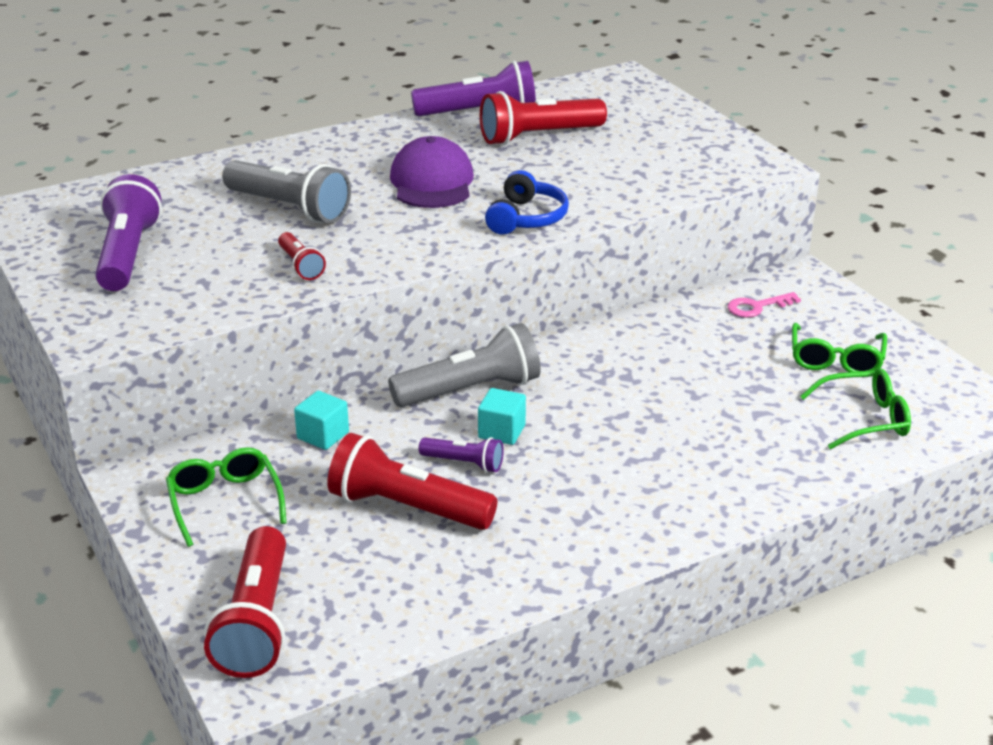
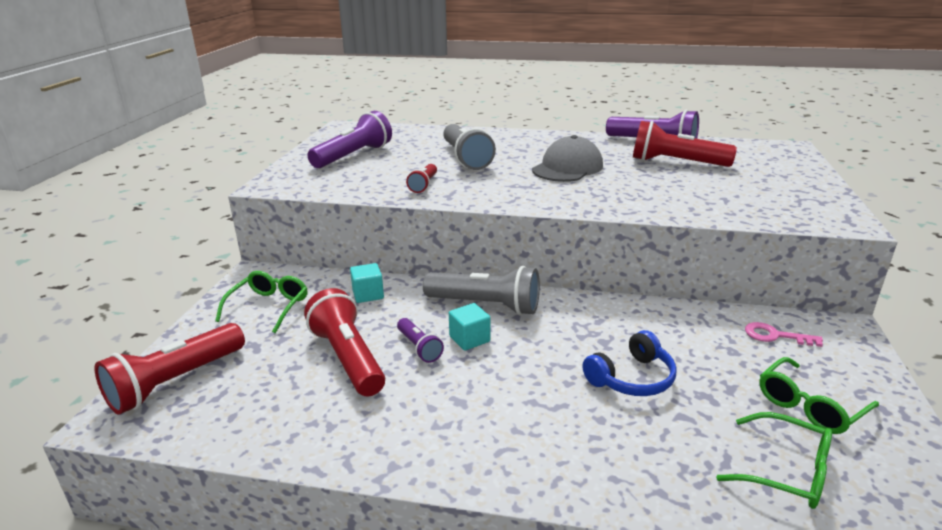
camera: 40 degrees right, 5 degrees down
(432, 182) = (567, 168): purple cap -> grey cap
(526, 218) = (599, 201): blue headphones -> blue headphones (632, 378)

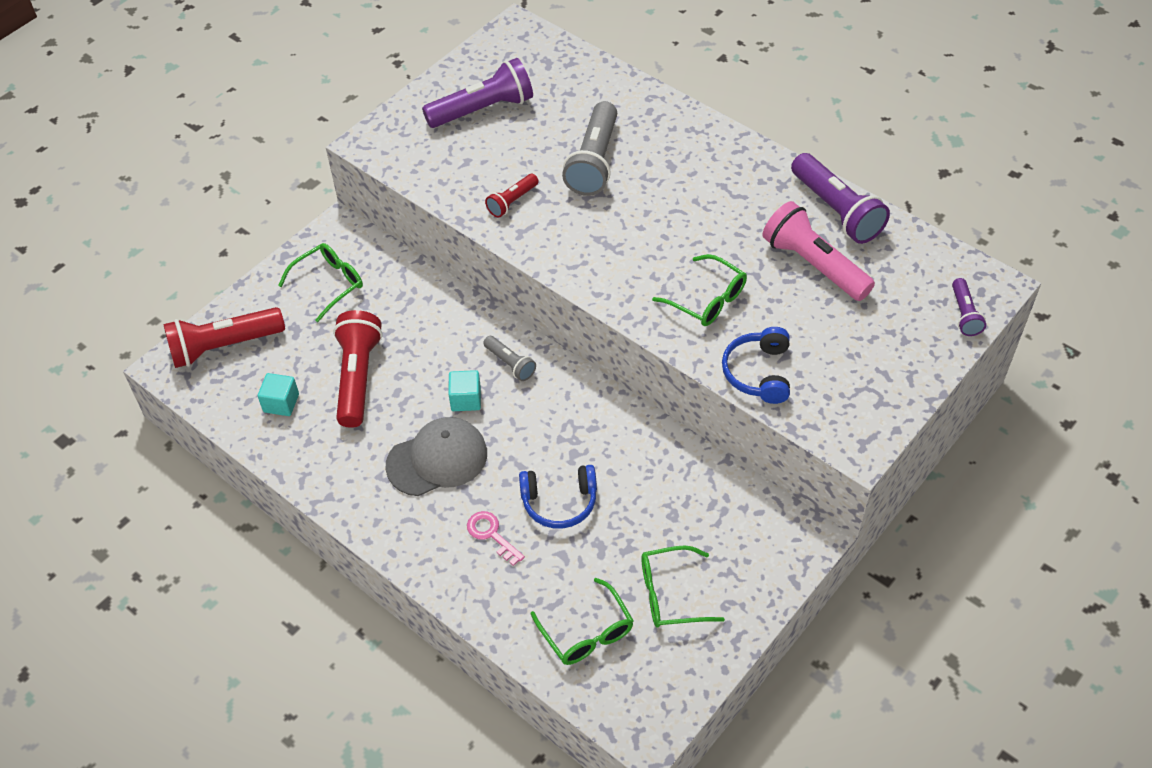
camera: 30 degrees right, 25 degrees up
(368, 294) = (419, 303): turquoise cube -> turquoise cube (281, 403)
(419, 348) = (419, 391): purple flashlight -> purple flashlight (964, 314)
(486, 305) = (510, 364): grey flashlight -> grey flashlight, size x0.53
(567, 168) = (684, 226): grey cap -> grey cap (437, 459)
(631, 191) = (706, 299): none -> green glasses
(675, 163) = (813, 264): red flashlight -> pink flashlight
(722, 211) = (758, 373): none -> blue headphones
(775, 336) = (730, 517): pink key -> pink key (491, 534)

